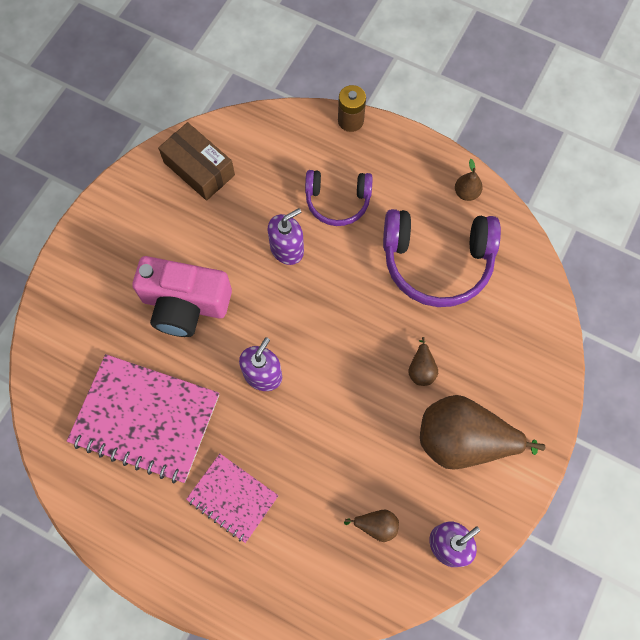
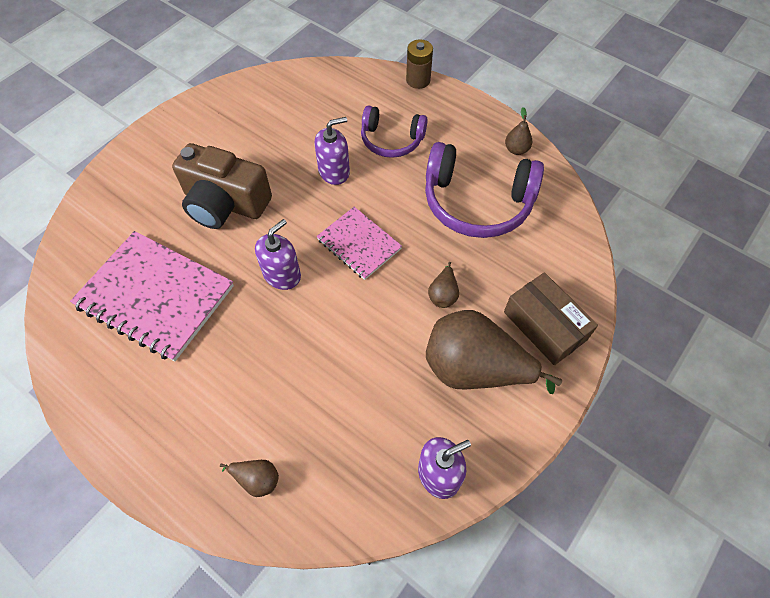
camera: 10 degrees right, 10 degrees down
(185, 304) = (225, 203): pink camera -> brown camera
(199, 168) = (270, 98): brown box -> brown box (545, 326)
(232, 498) = (219, 385): pink notebook -> pink notebook (359, 244)
(376, 525) = (364, 439): brown pear -> brown pear (257, 479)

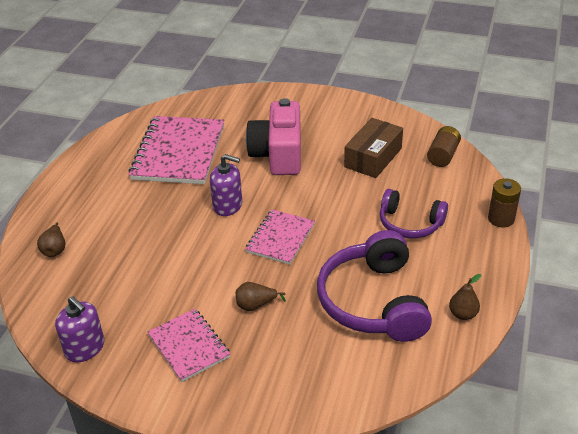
camera: 70 degrees right, 20 degrees down
(225, 203) = (278, 154): brown camera -> pink camera
(312, 81) = (443, 155): none -> brown battery
(334, 171) = (348, 200): purple soap dispenser -> none
(391, 140) = (410, 223): purple headphones -> purple headphones turned 60 degrees counterclockwise
(475, 369) = (188, 346): brown pear -> pink notebook
(545, 326) = (255, 386): brown box -> brown box (373, 157)

